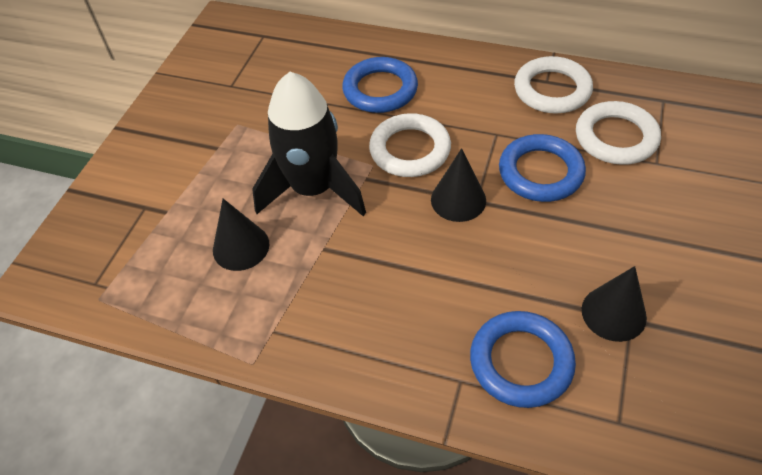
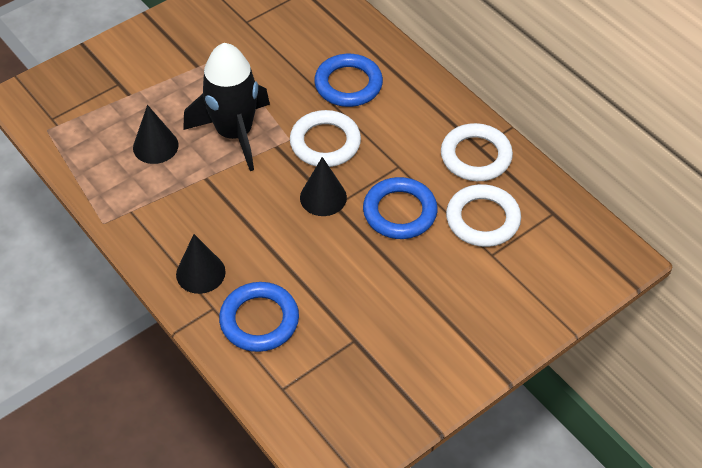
camera: 30 degrees right, 0 degrees up
(613, 313) = (347, 329): black cone -> black cone (200, 273)

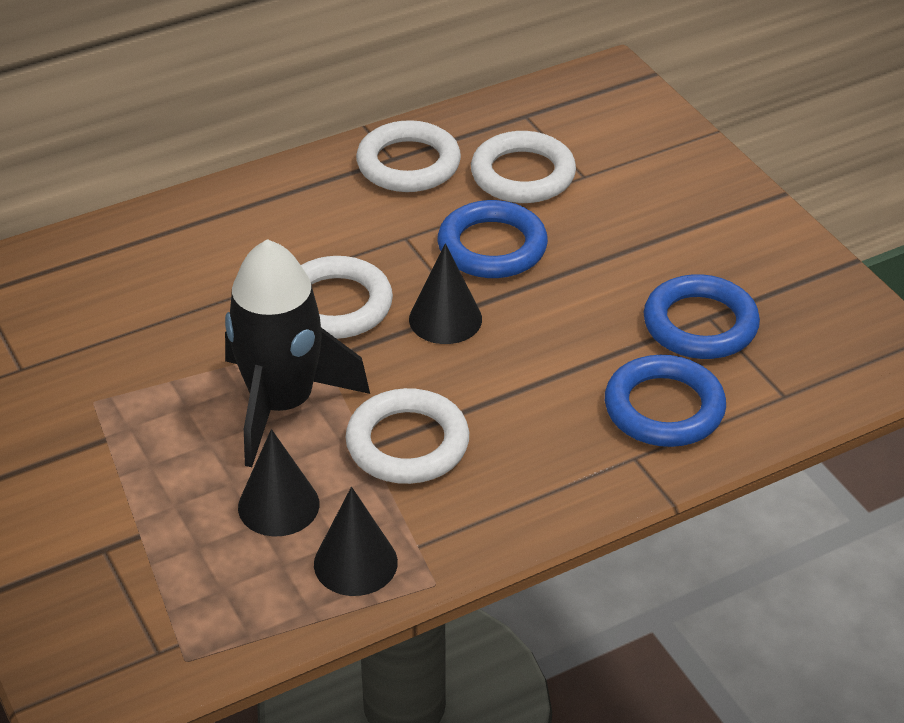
camera: 80 degrees left, 10 degrees down
(200, 273) = (565, 466): black cone -> black cone (355, 563)
(210, 195) = (407, 443): none -> white ring
(348, 84) = (221, 267): blue ring -> blue ring (700, 324)

